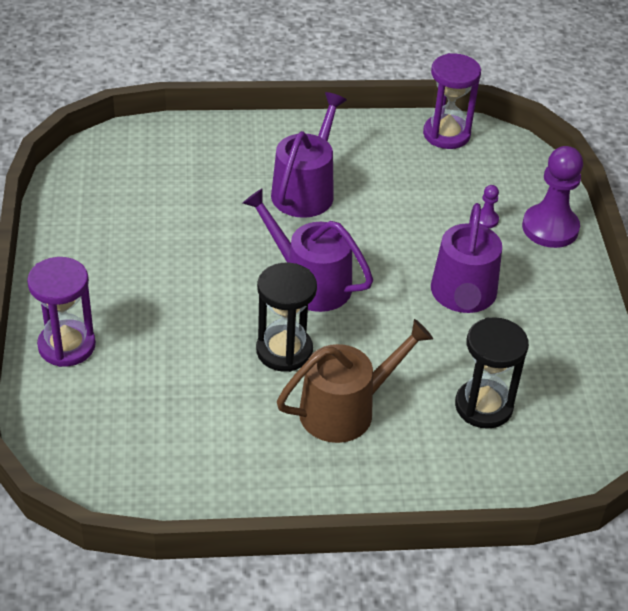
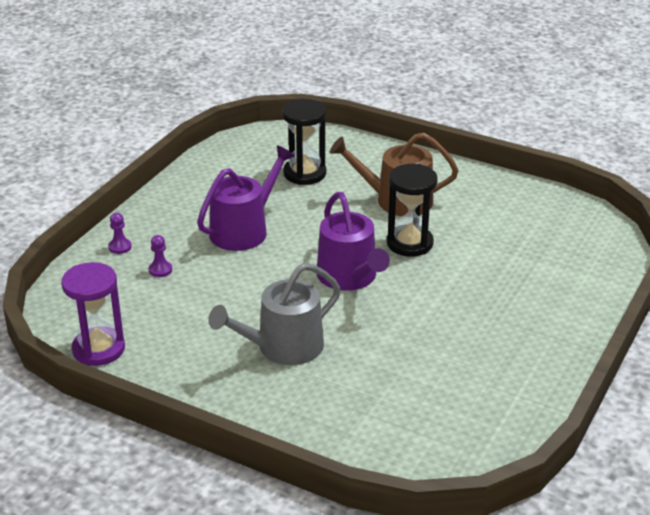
camera: 145 degrees left, 10 degrees down
(67, 346) = (576, 301): purple hourglass -> none
(306, 190) = (283, 347): purple watering can -> grey watering can
(550, 228) = (120, 247): purple pawn -> purple pawn, size x0.44

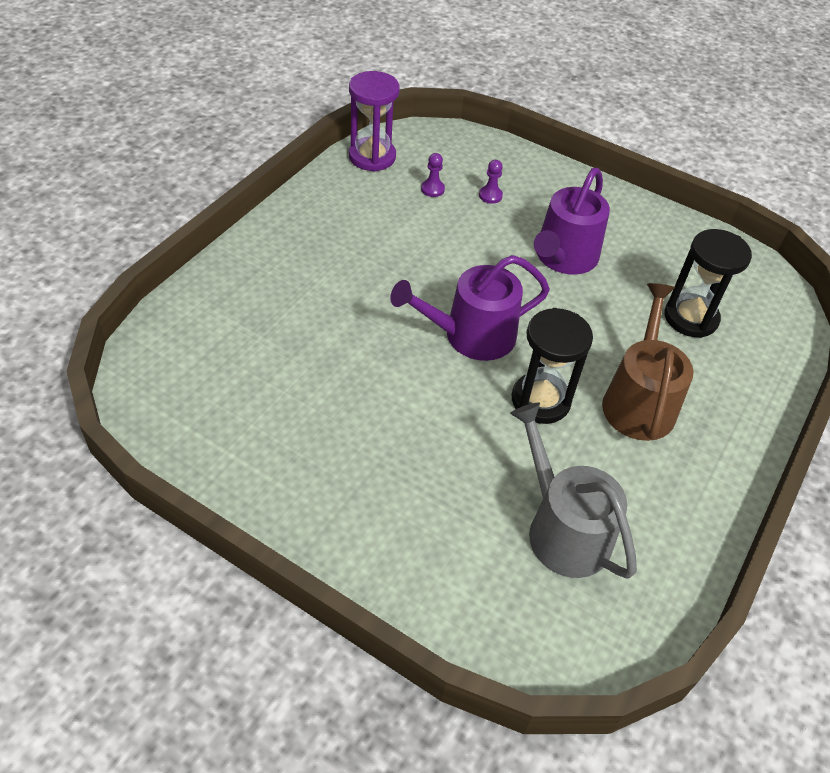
camera: 90 degrees right, 15 degrees up
(120, 247) = (530, 171): purple pawn -> purple pawn (432, 189)
(244, 230) = (563, 257): purple watering can -> purple watering can turned 75 degrees clockwise
(283, 347) = (354, 272): grey watering can -> grey watering can (563, 529)

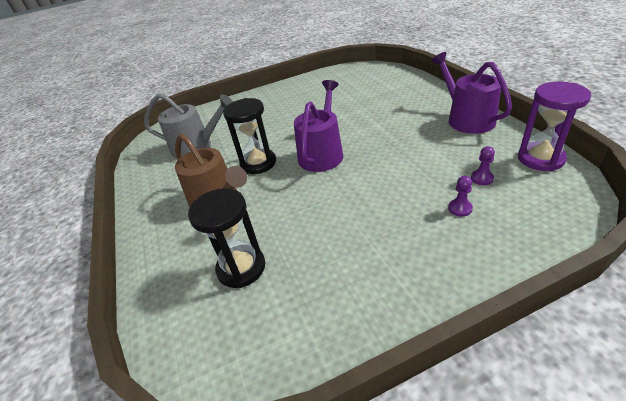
camera: 135 degrees right, 10 degrees down
(563, 257) = (357, 221): purple watering can -> purple watering can (467, 119)

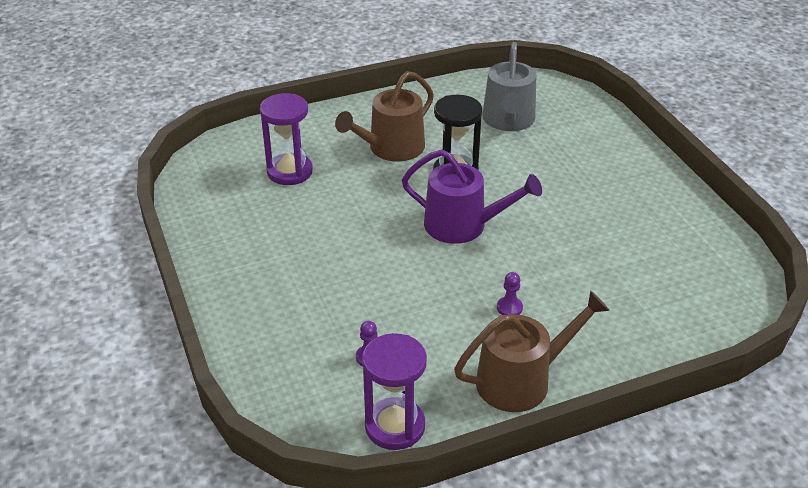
camera: 85 degrees right, 0 degrees up
(241, 268) = (289, 172): black hourglass -> purple hourglass
(460, 208) = (321, 325): purple pawn -> purple pawn (509, 308)
(467, 119) = (521, 380): purple watering can -> brown watering can

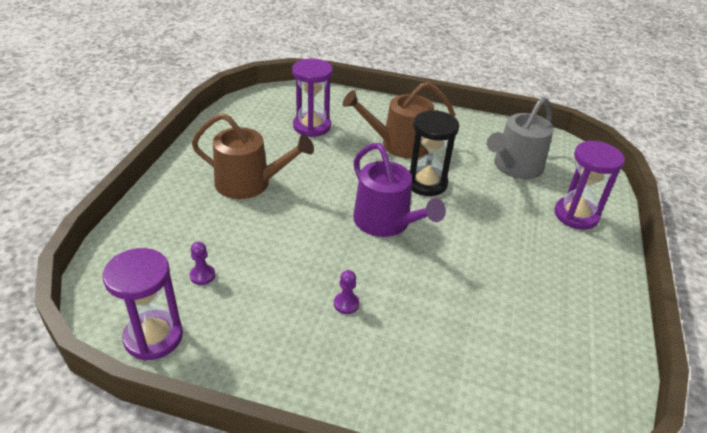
camera: 35 degrees right, 0 degrees up
(521, 380) = (284, 367): brown watering can -> brown watering can (249, 183)
(595, 139) = (576, 215): none -> purple hourglass

